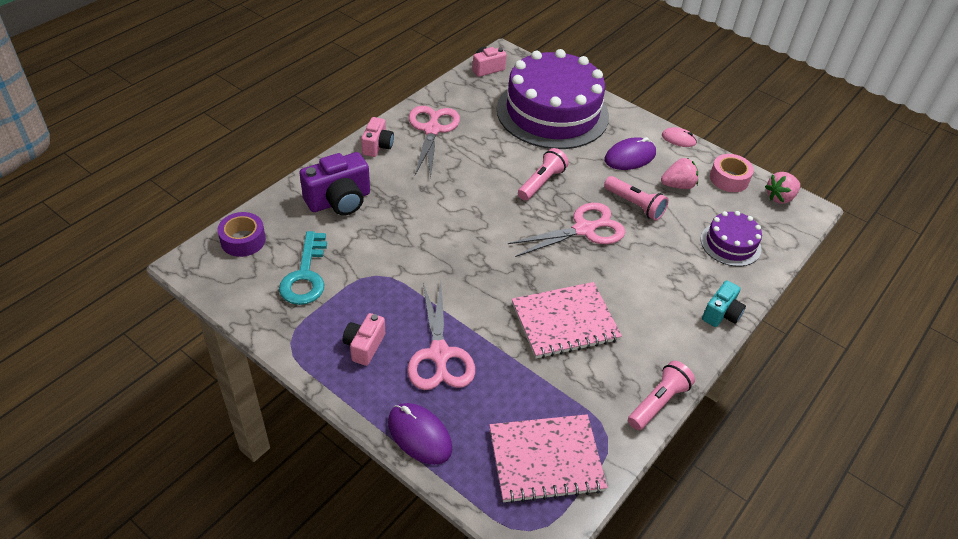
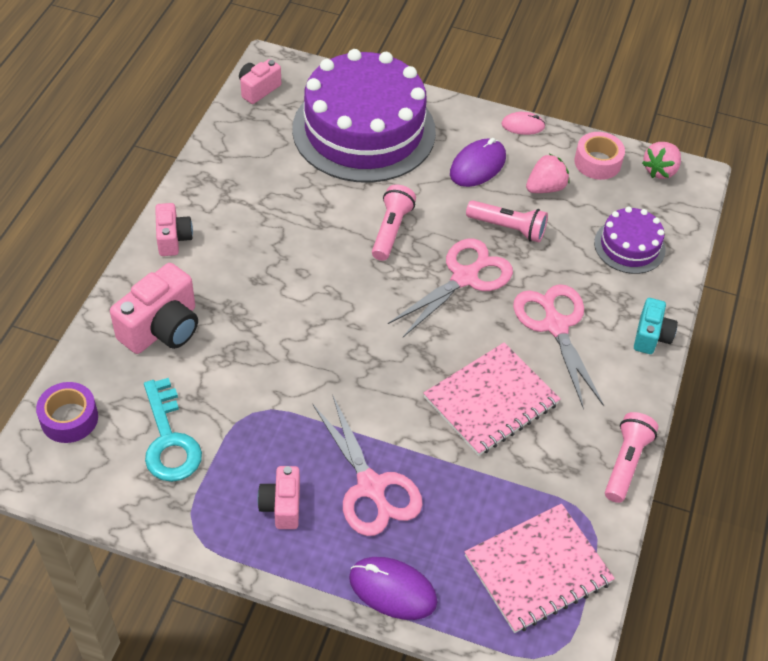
camera: 20 degrees left, 5 degrees up
(339, 201) = (162, 328): purple camera -> pink camera
(432, 130) = (230, 196): pink scissors -> pink scissors (555, 325)

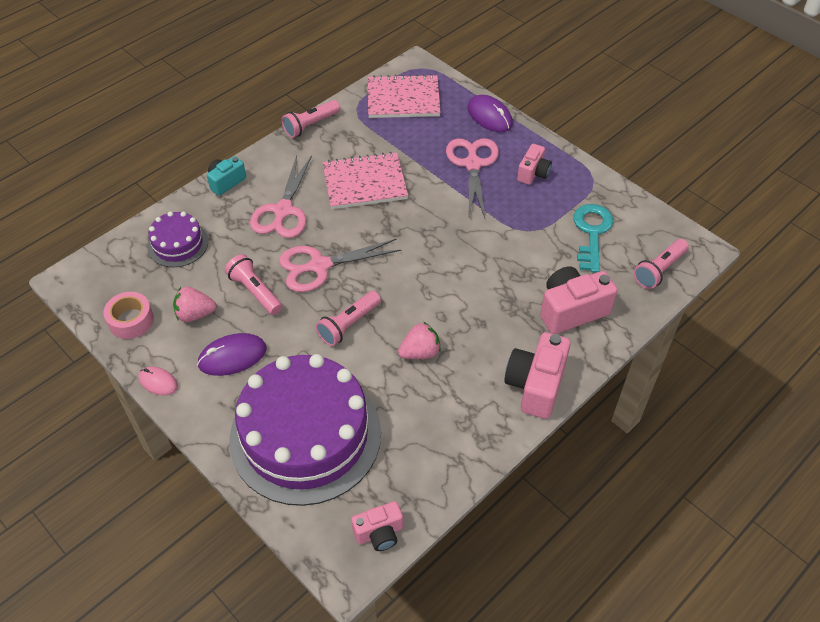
camera: 150 degrees left, 0 degrees up
(69, 418) = (659, 270): purple tape -> pink flashlight
(173, 239) = (535, 385): pink camera -> pink camera, size x1.67
(660, 170) = (89, 294): pink strawberry -> pink strawberry (420, 352)

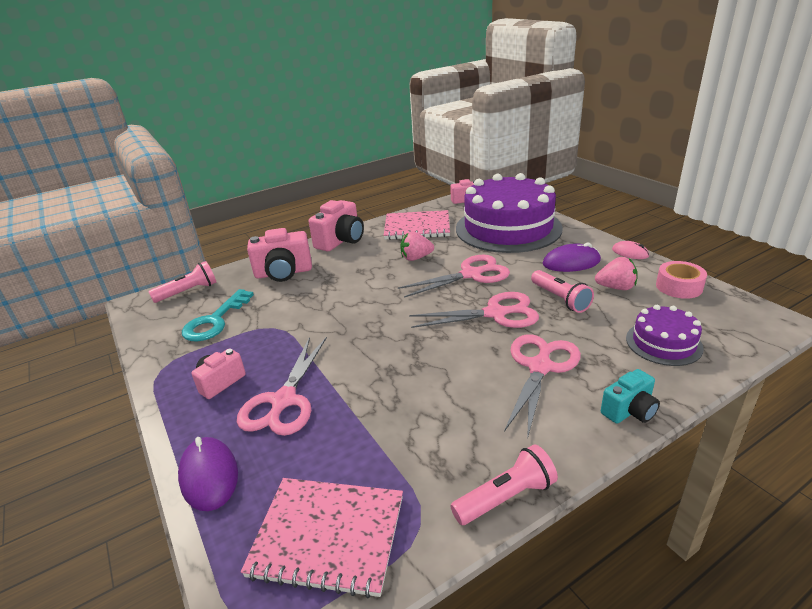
camera: 165 degrees left, 20 degrees down
(348, 324) = (471, 274): pink flashlight -> pink scissors
(364, 182) = (432, 391): pink notebook -> pink notebook (417, 227)

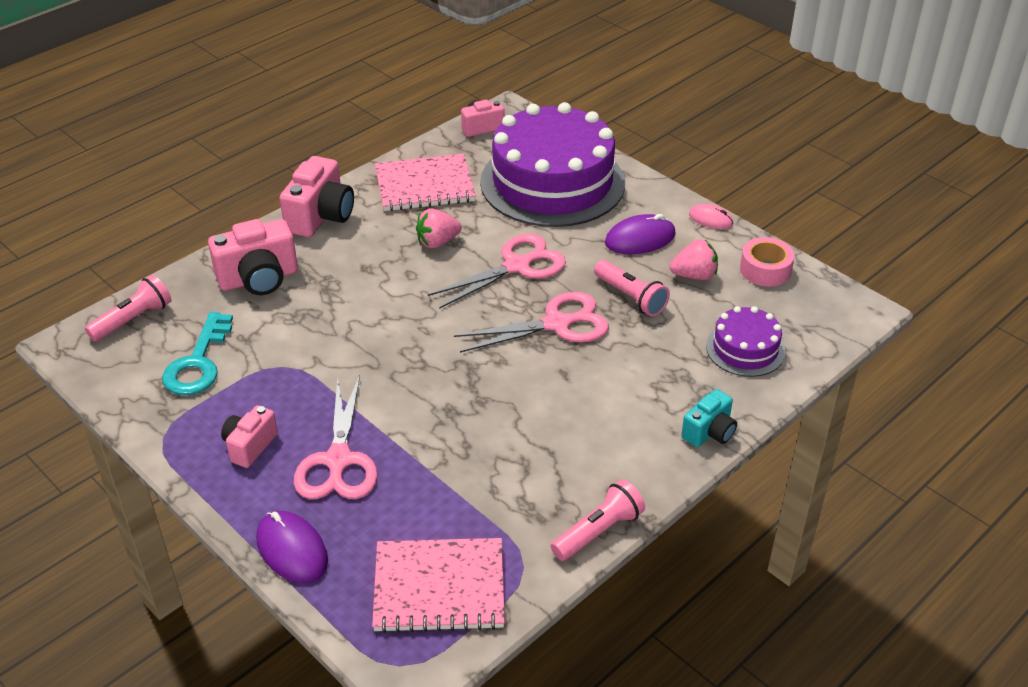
camera: 15 degrees left, 10 degrees up
(540, 367) = (616, 391): pink scissors -> none

